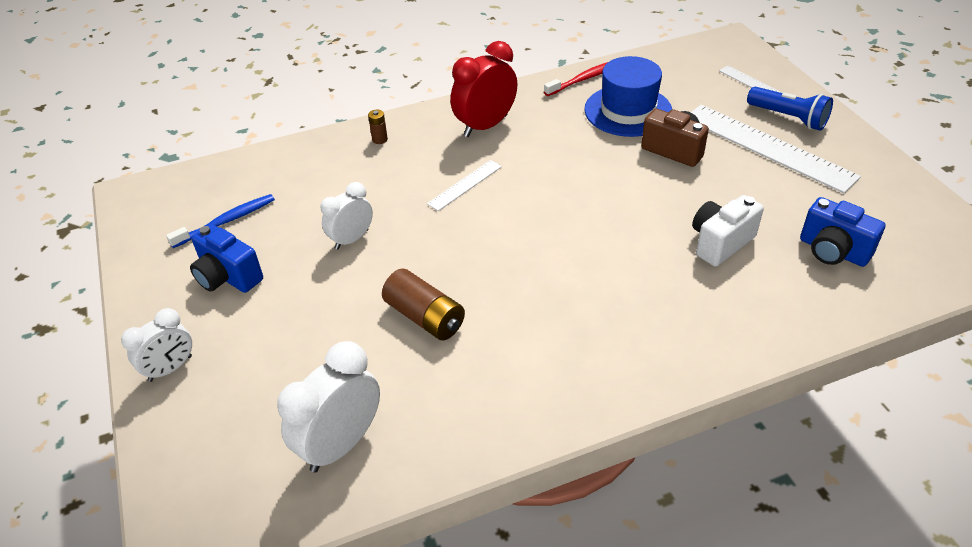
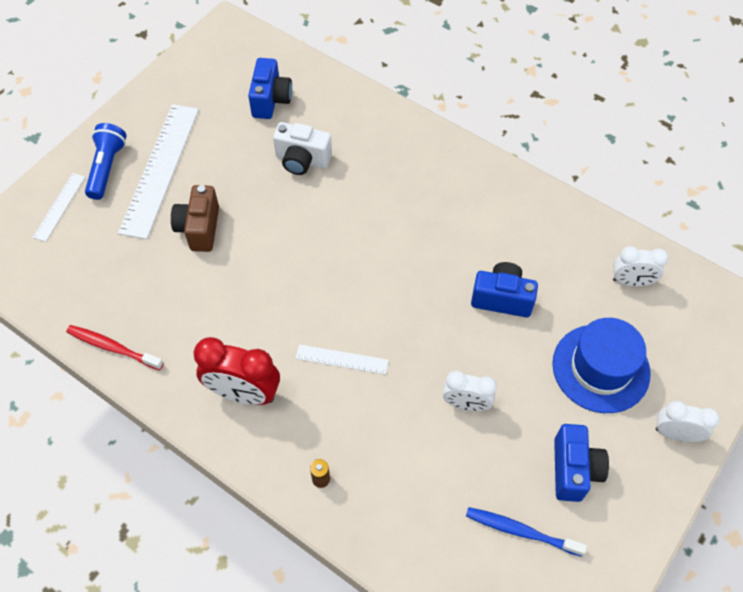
camera: 125 degrees left, 15 degrees up
(341, 444) = (631, 282): white clock -> white clock, size x0.64
(425, 317) = (502, 298): brown battery -> blue camera
(628, 111) = (154, 286): blue hat -> blue hat (600, 368)

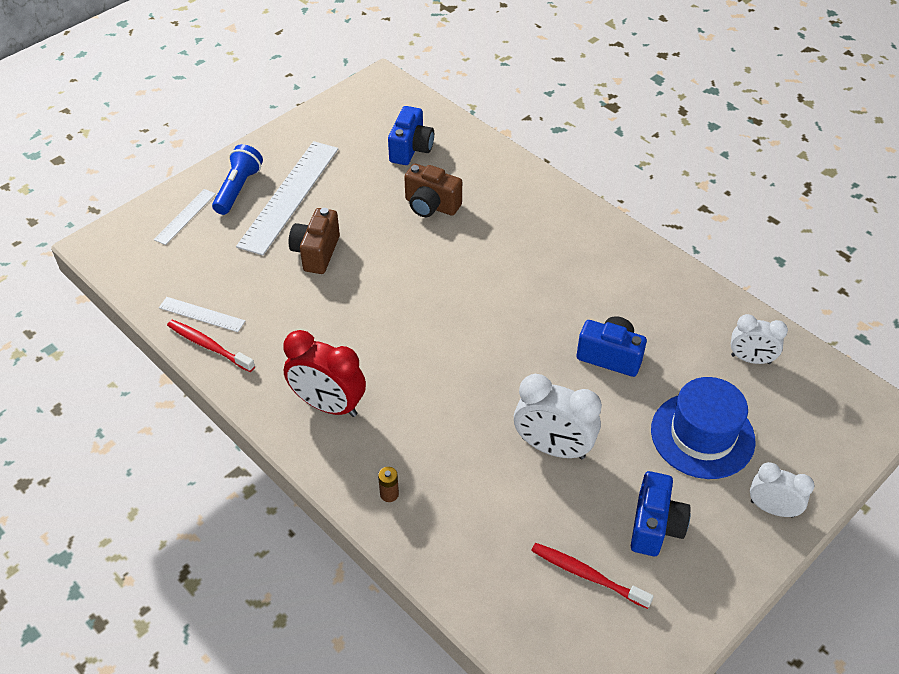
camera: 10 degrees right, 10 degrees down
(302, 160) = (431, 206): white camera -> brown camera
(342, 359) = (433, 388): white ruler -> white ruler (201, 314)
(466, 404) = (553, 448): white clock -> white clock, size x1.57
(521, 531) = (587, 575): blue toothbrush -> red toothbrush

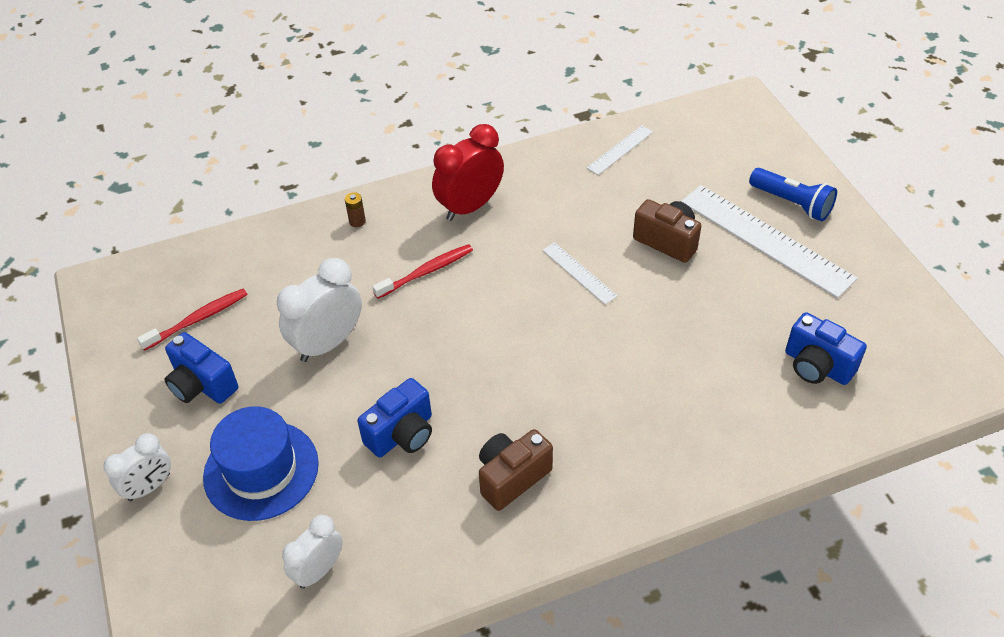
camera: 115 degrees right, 0 degrees up
(185, 216) = (761, 159): white ruler -> white ruler (579, 273)
(209, 346) = (579, 148): red toothbrush -> red toothbrush (426, 272)
(431, 206) = (704, 354): brown camera -> brown camera (512, 477)

